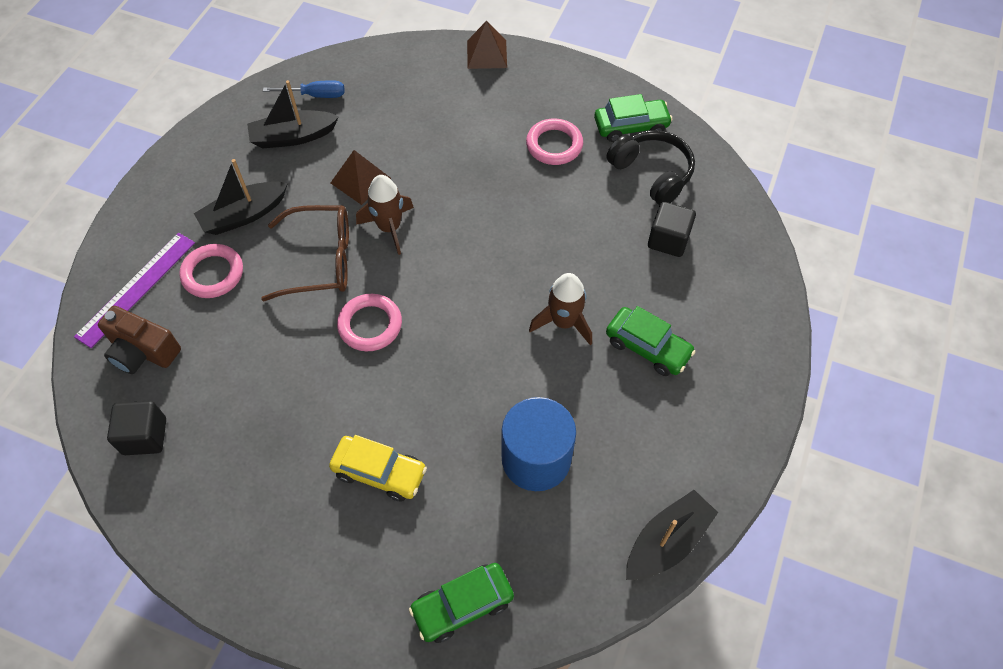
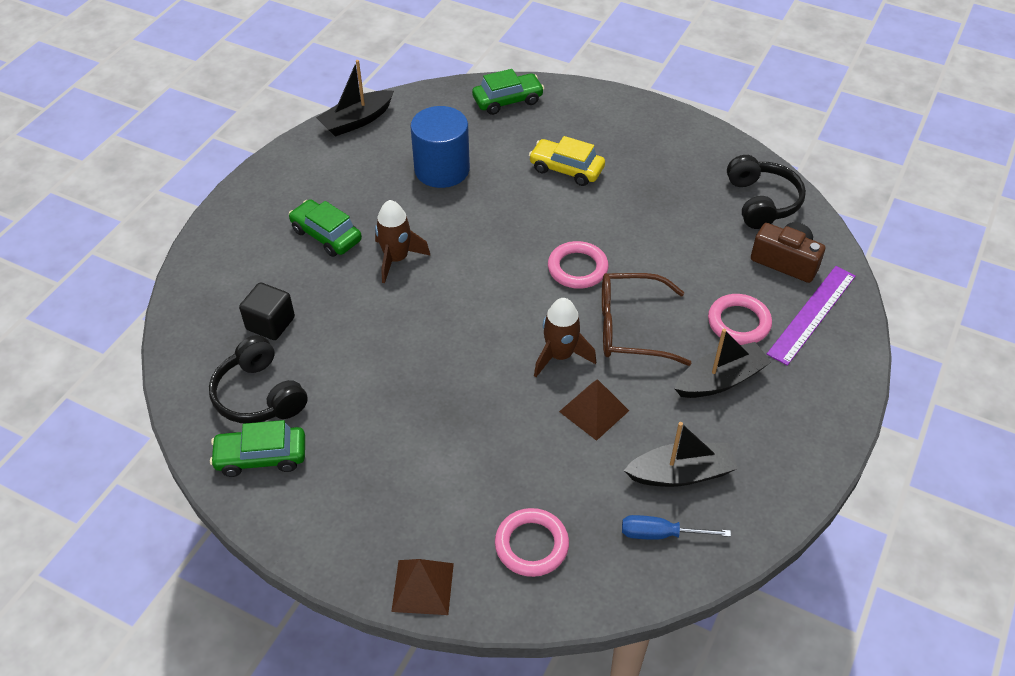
camera: 175 degrees left, 10 degrees down
(145, 436) = (761, 202): black cube -> black headphones
(554, 145) = (362, 439): pink ring -> pink ring (531, 545)

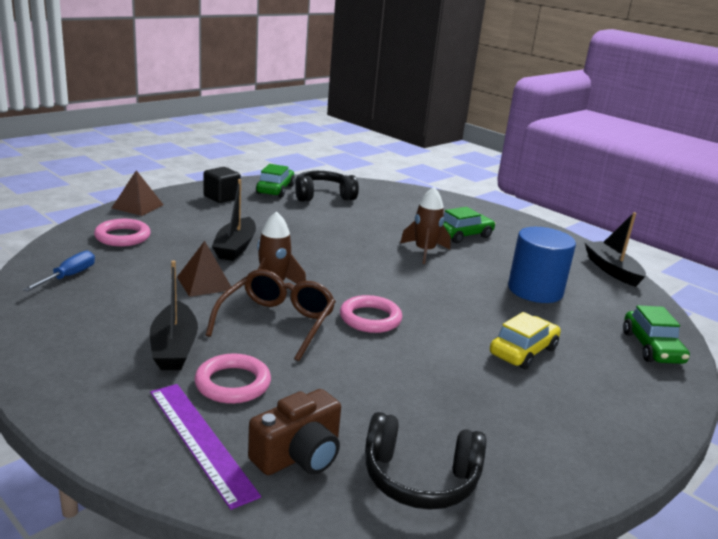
camera: 105 degrees right, 25 degrees down
(270, 323) = (382, 207): black cube -> black cube (221, 197)
(681, 473) = (106, 299): black boat -> black boat (235, 247)

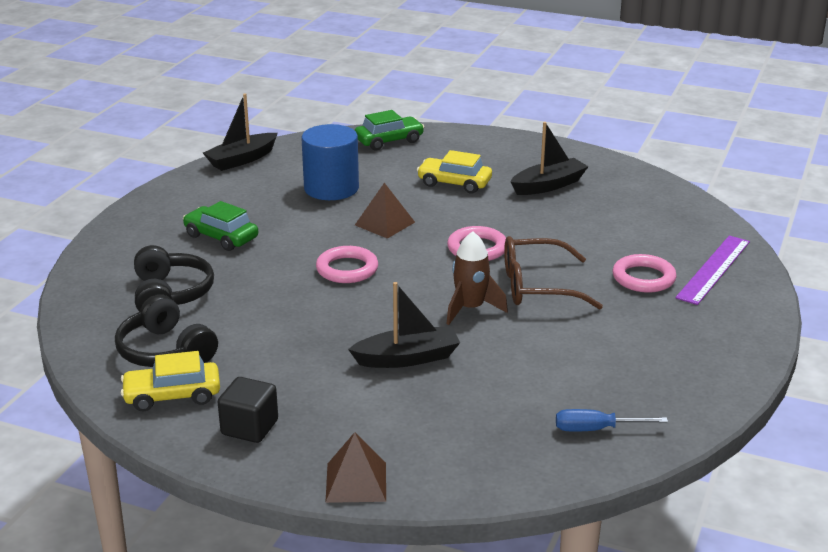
camera: 110 degrees left, 5 degrees up
(122, 237) = (465, 444): pink ring -> pink ring (347, 269)
(174, 347) = (633, 318): black boat -> black boat (548, 185)
(204, 283) = (511, 345): brown pyramid -> brown pyramid (384, 223)
(275, 189) = (172, 395): green car -> yellow car
(299, 455) = (680, 235): brown camera -> none
(419, 478) = (648, 197): black headphones -> black headphones (170, 294)
(424, 251) = (294, 250): brown rocket -> none

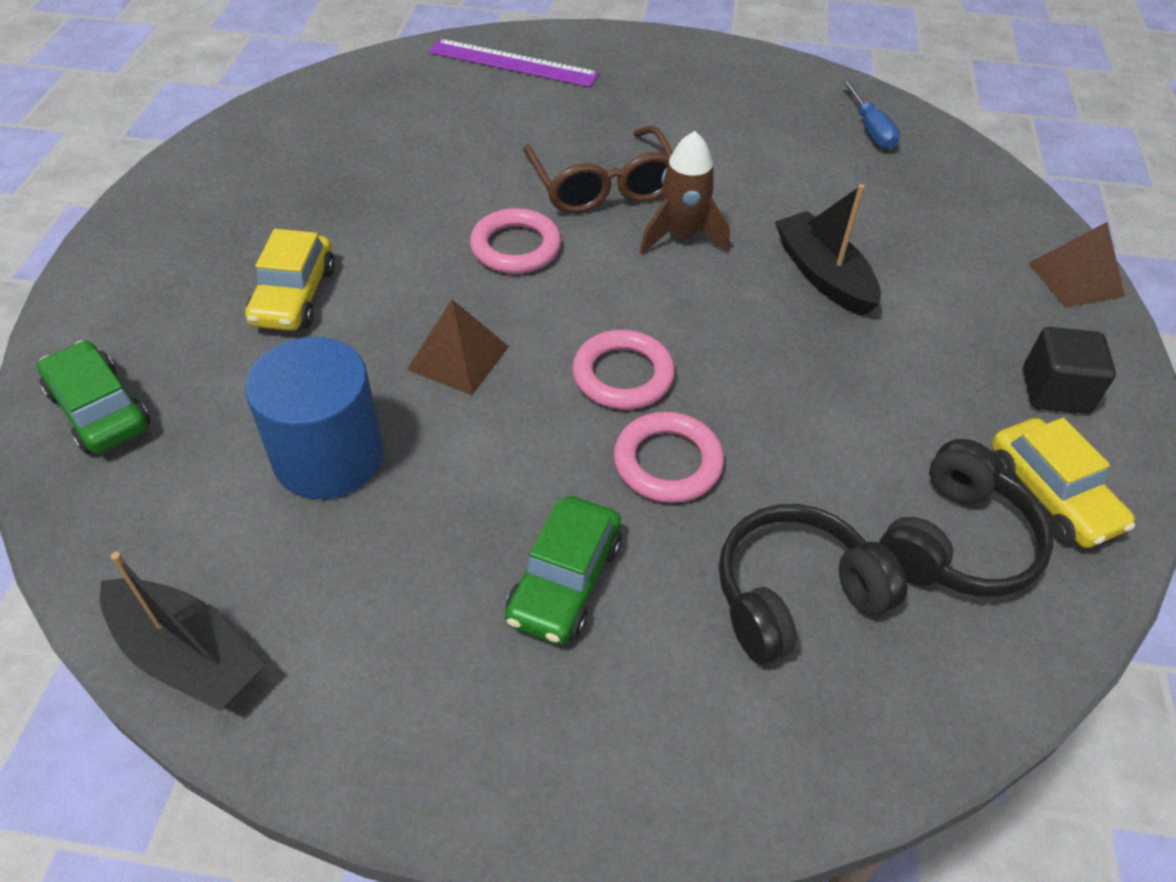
camera: 105 degrees left, 20 degrees up
(548, 185) = (295, 196): black boat -> none
(643, 278) = (551, 108): pink ring -> pink ring (667, 462)

